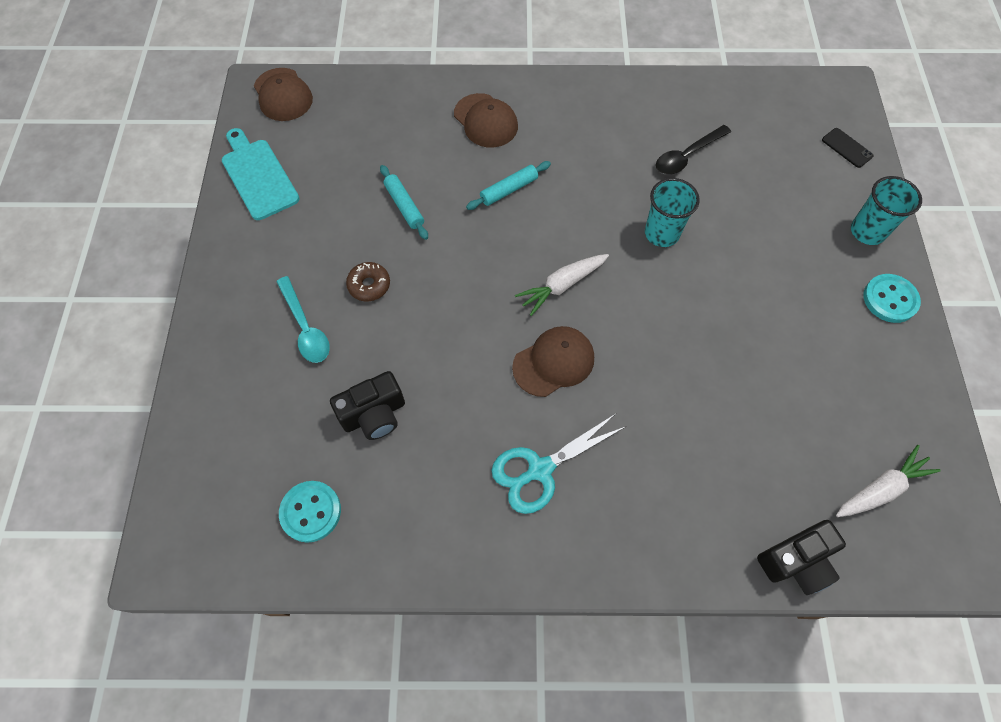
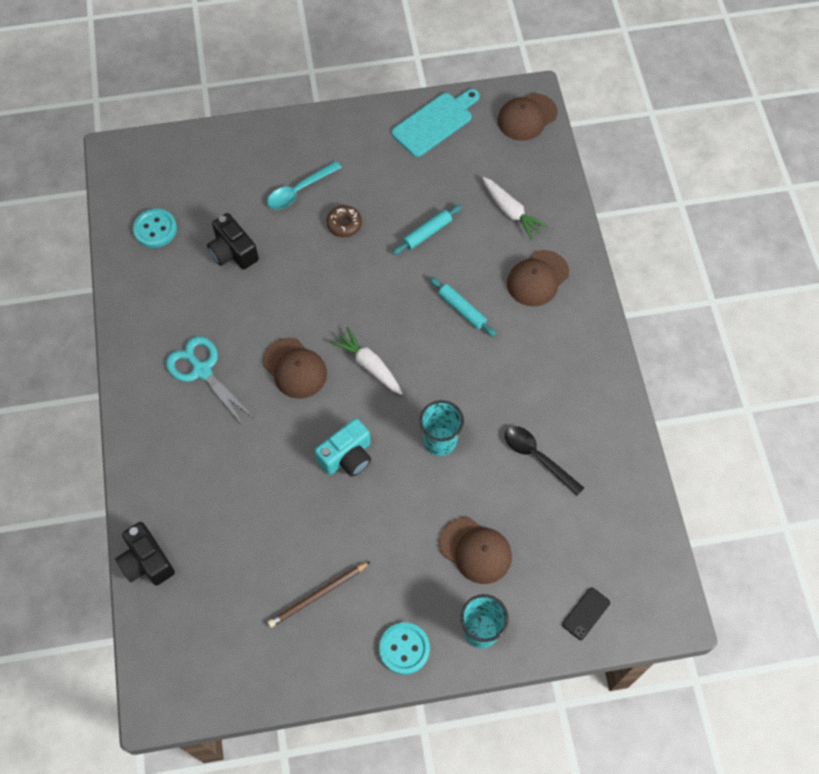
camera: 80 degrees right, 0 degrees up
(672, 322) = (347, 456): none -> turquoise camera
(784, 222) = (475, 550): none -> brown cap
(835, 372) = (318, 595): none -> brown pencil
(881, 489) = (213, 631): white carrot -> white carrot (511, 212)

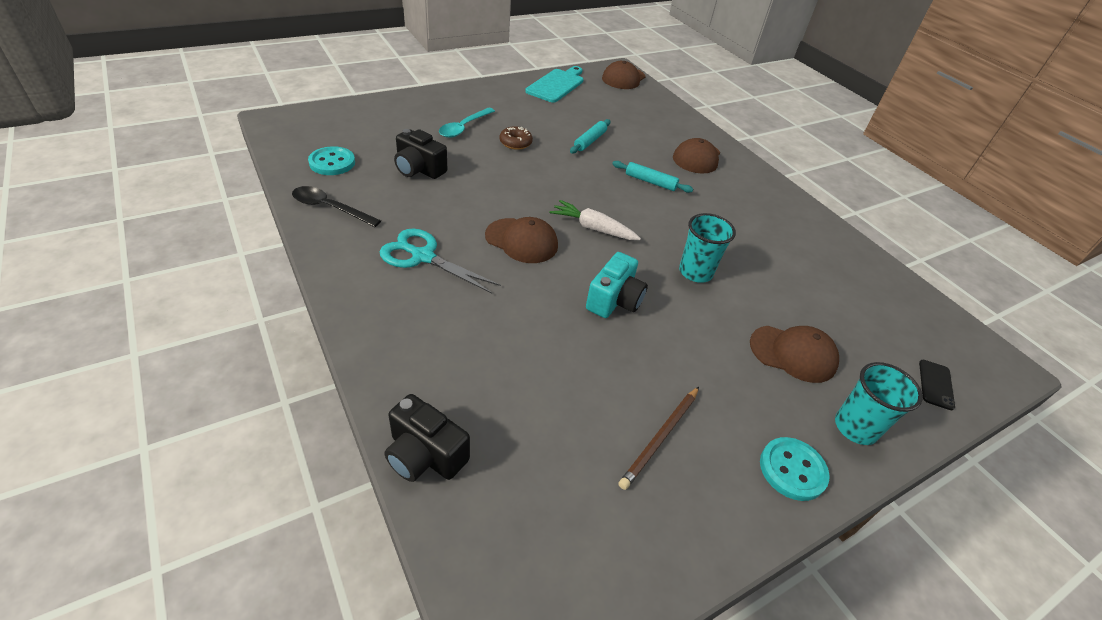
camera: 25 degrees left, 20 degrees down
(511, 212) = (648, 124): white carrot -> none
(537, 457) = (789, 269): black spoon -> black spoon (330, 208)

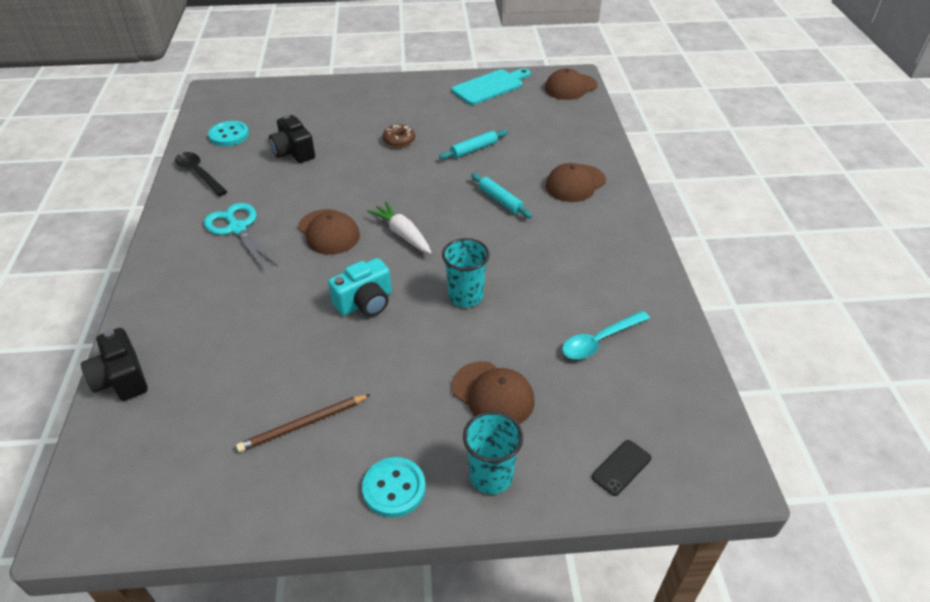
camera: 30 degrees right, 0 degrees up
(464, 127) = (363, 119): turquoise spoon -> turquoise spoon (599, 341)

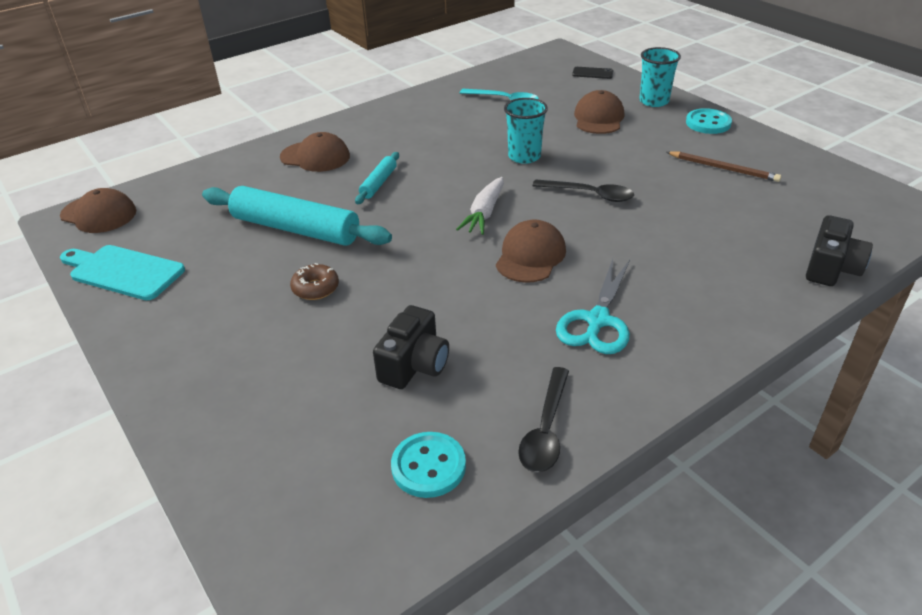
camera: 120 degrees left, 5 degrees down
(365, 302) = (589, 194): turquoise camera -> black spoon
(474, 149) = (296, 229): turquoise rolling pin -> turquoise rolling pin, size x2.04

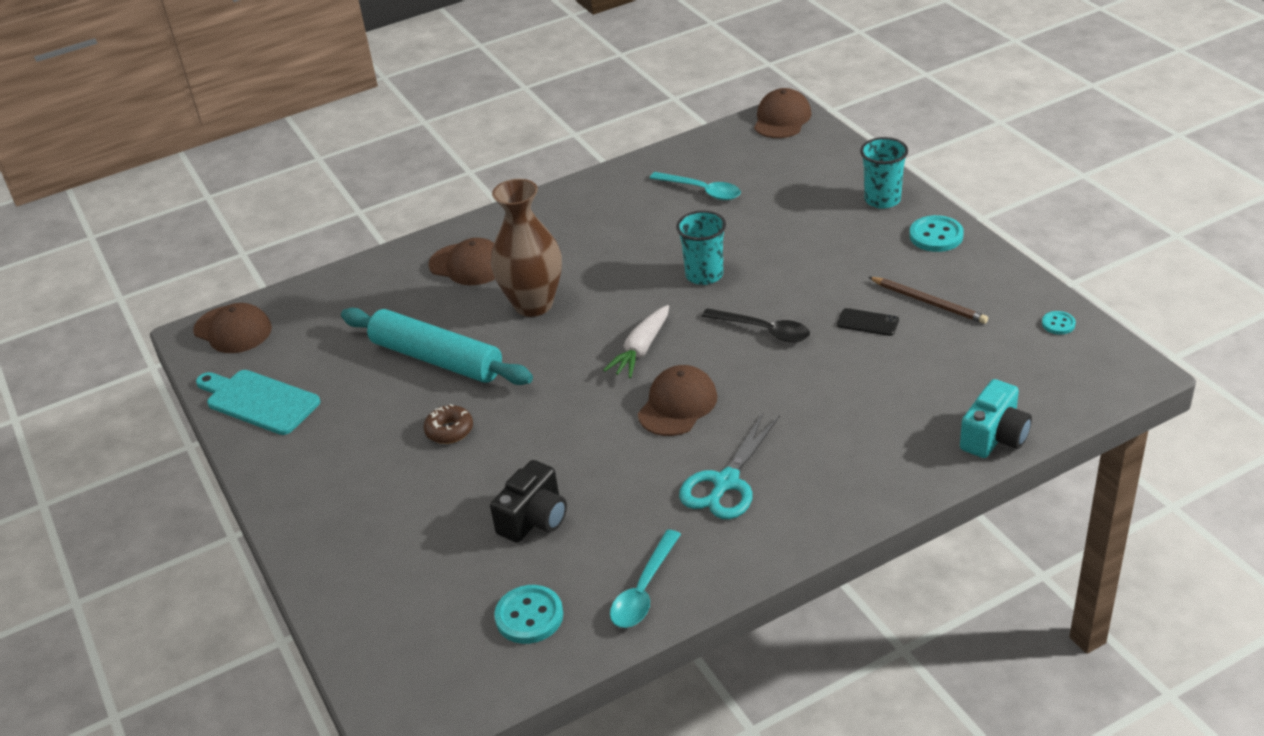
camera: 10 degrees right, 0 degrees up
(378, 183) = (533, 304): turquoise rolling pin -> brown vase
(545, 429) = (644, 590): black spoon -> turquoise spoon
(592, 73) = (821, 152): black phone -> black phone (868, 322)
(598, 118) = (807, 223): brown cap -> brown cap (782, 119)
(831, 268) = (994, 437): black camera -> turquoise camera
(840, 179) = (1058, 324): none -> turquoise button

